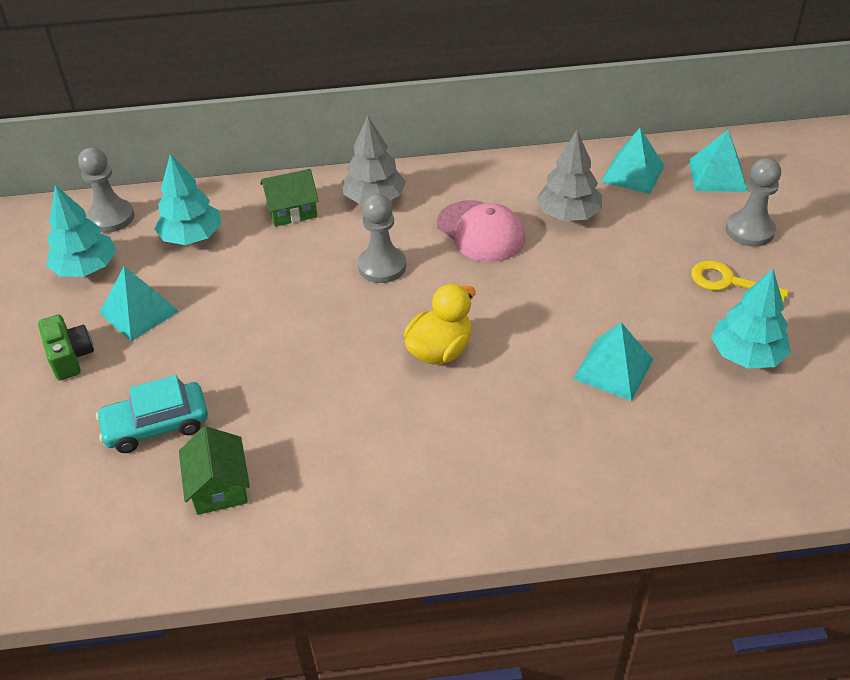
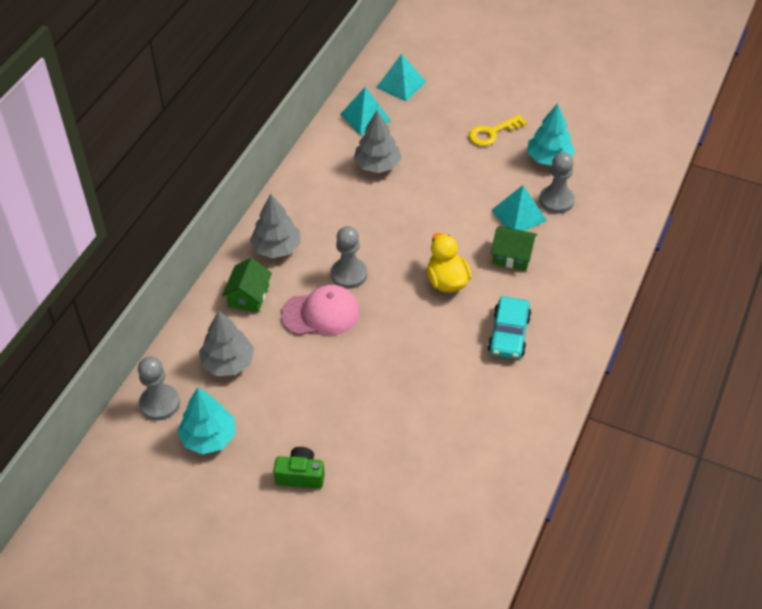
camera: 60 degrees left, 5 degrees up
(139, 312) = (285, 420): turquoise pyramid -> none
(156, 425) = (404, 446): turquoise car -> turquoise car (509, 334)
(192, 237) = (228, 363): turquoise tree -> grey tree
(219, 486) = (479, 431): green house -> green house (512, 256)
(481, 232) = (357, 212): pink cap -> pink cap (321, 313)
(749, 231) = (458, 100): grey pawn -> grey pawn (556, 200)

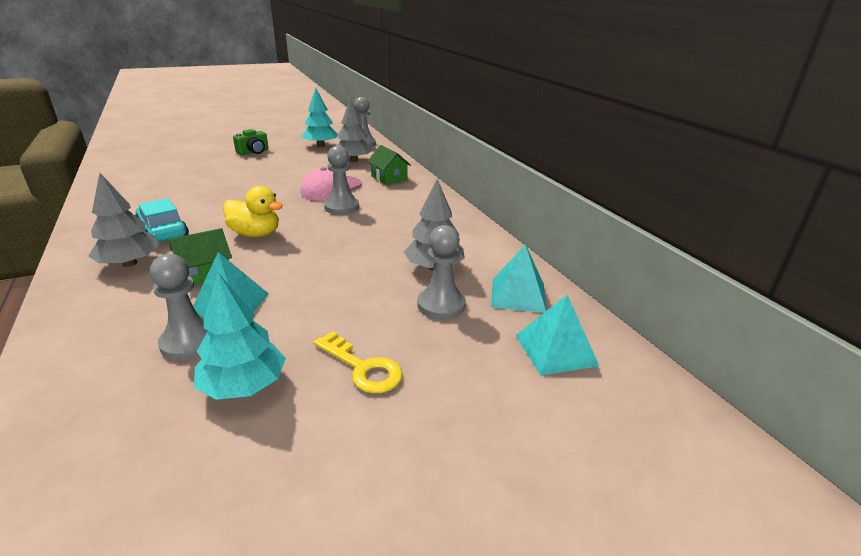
camera: 130 degrees right, 20 degrees down
(276, 248) = (413, 197): grey tree -> grey tree (130, 263)
(413, 139) = (441, 305): none -> grey pawn
(492, 133) = (363, 368): yellow key -> yellow key turned 120 degrees clockwise

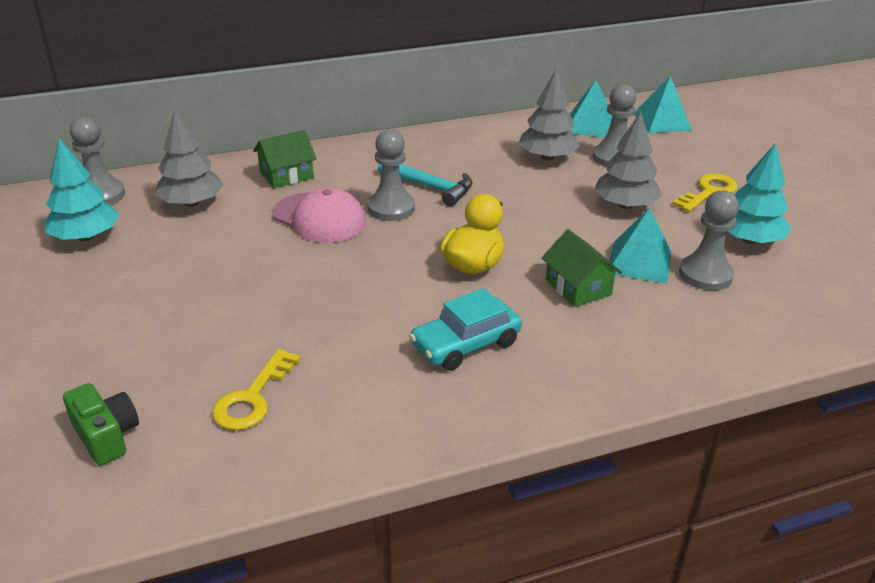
camera: 85 degrees left, 5 degrees up
(130, 263) = (563, 351): grey tree -> grey tree (625, 205)
(158, 184) = (252, 398): none -> yellow key
(253, 152) = (89, 310): green camera -> green camera (106, 436)
(373, 219) = (430, 187): none -> turquoise hammer

